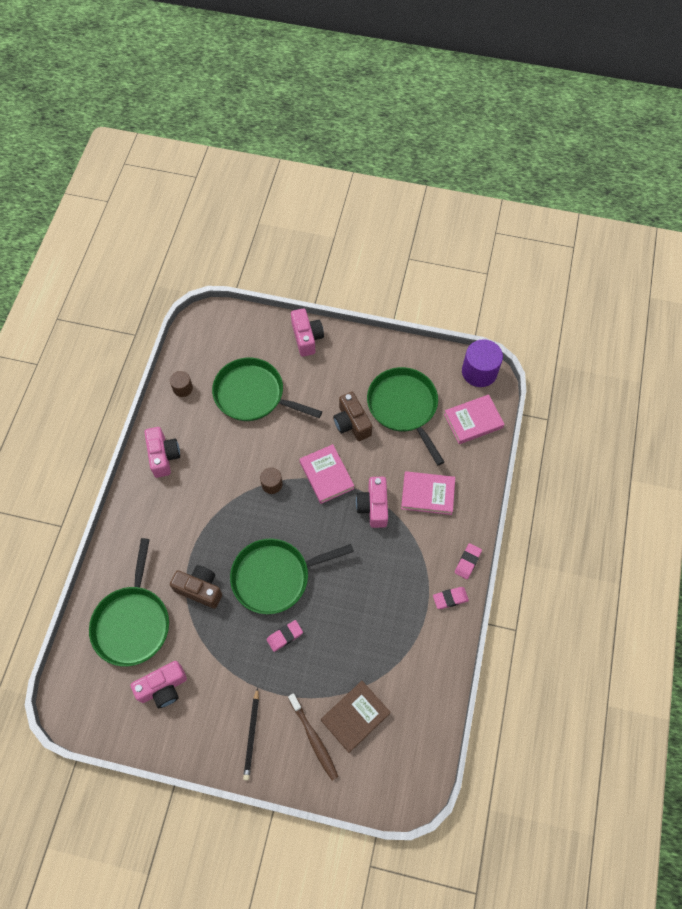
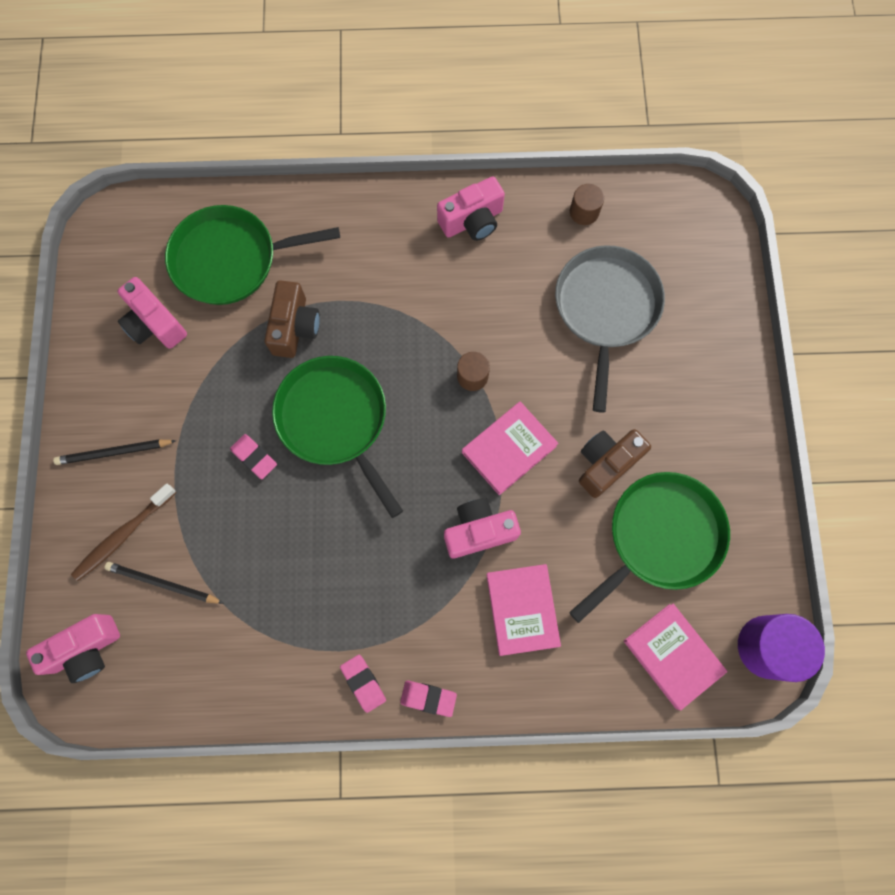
camera: 75 degrees right, 10 degrees up
(253, 395) = (606, 309): green pan -> grey pan
(307, 338) = (729, 358): pink camera -> pink camera (86, 649)
(355, 716) = (163, 584): brown book -> black pencil

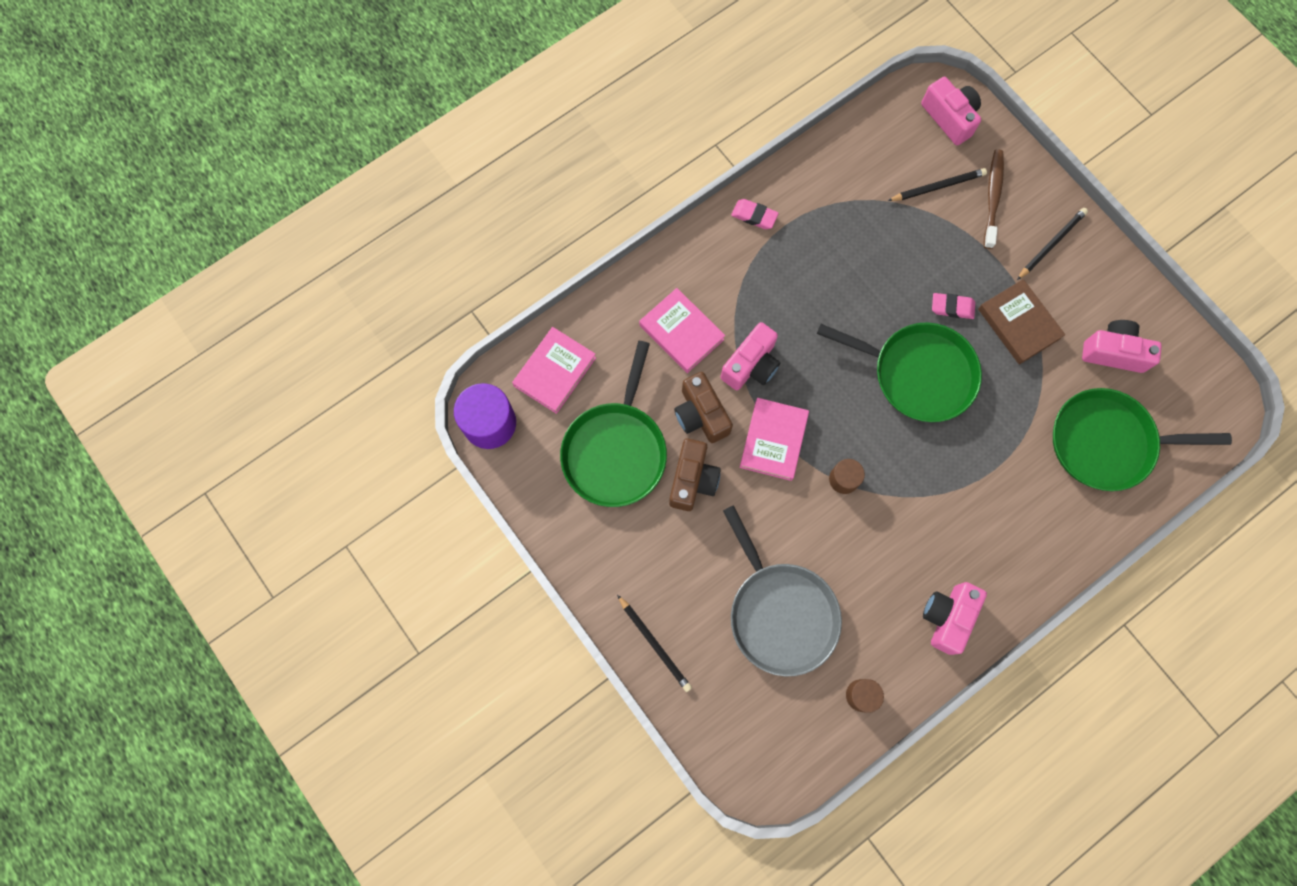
camera: 145 degrees right, 0 degrees up
(86, 649) = (949, 118): pink camera -> pink camera turned 120 degrees clockwise
(210, 402) = (1018, 324): none -> brown book
(230, 260) = (1106, 442): green pan -> green pan turned 135 degrees counterclockwise
(295, 327) = (1009, 423): brown camera -> brown camera (701, 415)
(428, 698) = (704, 235): pink eraser -> none
(672, 656) = (554, 372): pink book -> pink book turned 75 degrees counterclockwise
(728, 353) = (655, 644): none -> black pencil

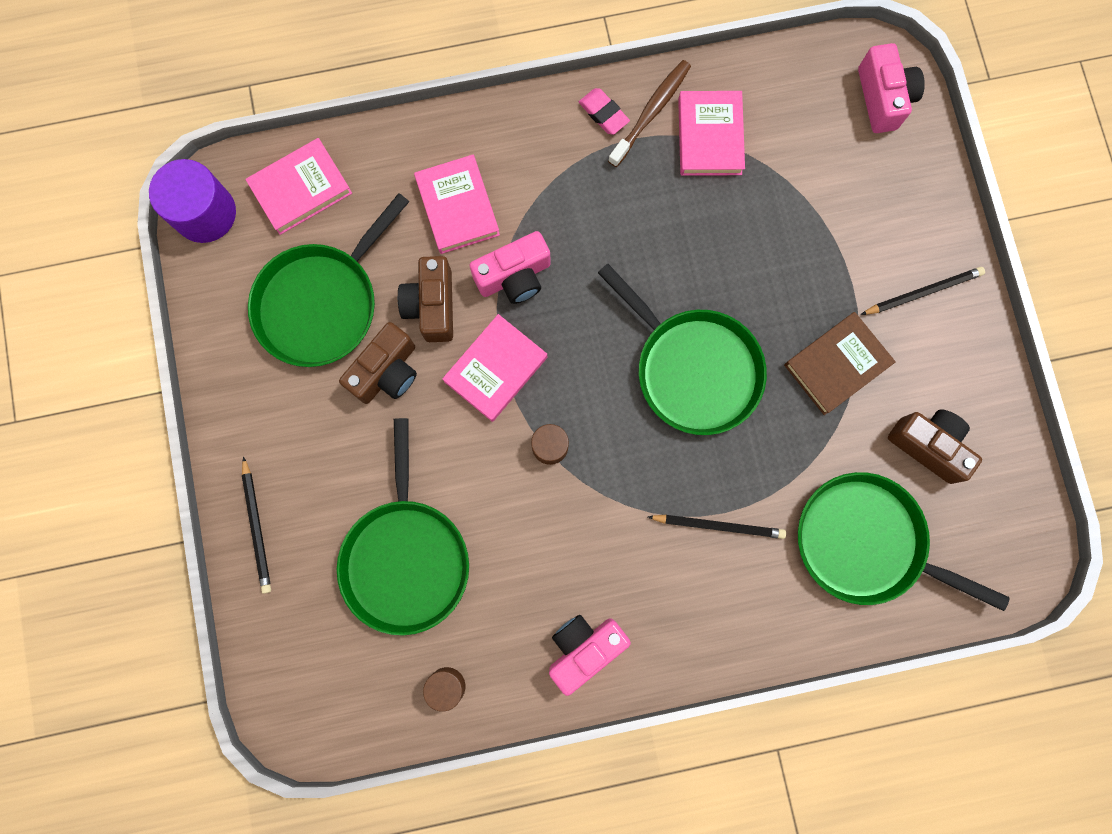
camera: 25 degrees right, 5 degrees up
(780, 613) = (406, 558): grey pan -> green pan
(840, 199) = (709, 136): none -> pink book
(938, 186) = (827, 170): black pencil -> black pencil (718, 525)
(952, 307) = (771, 313): pink eraser -> none
(992, 197) = (883, 210): brown toothbrush -> brown toothbrush (651, 112)
(1018, 324) = (836, 365): brown book -> brown book turned 60 degrees clockwise
(1113, 352) = (928, 445): pink camera -> brown camera

